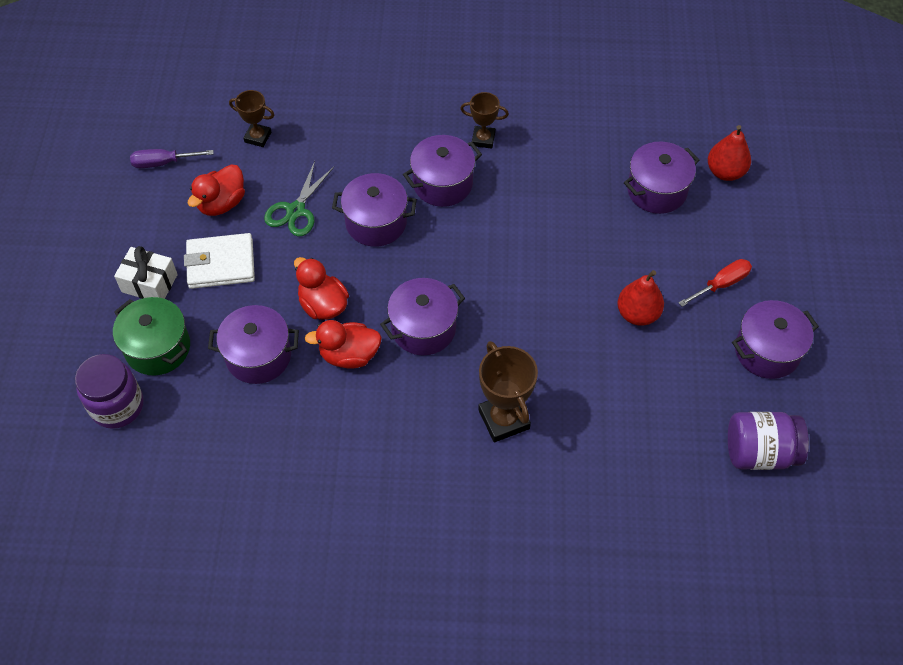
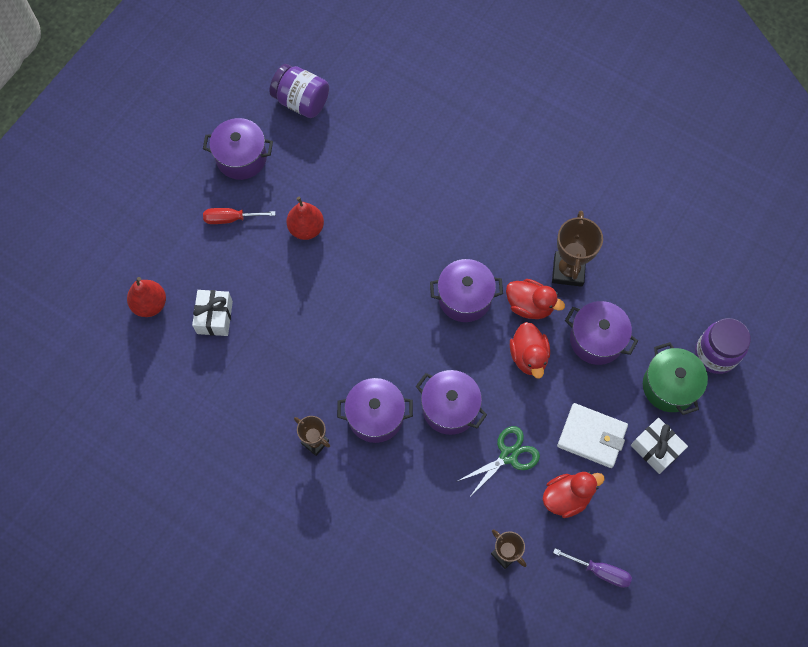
camera: 150 degrees left, 10 degrees up
(504, 419) = (449, 204): brown trophy -> brown trophy (568, 271)
(656, 190) = (214, 317): purple pot -> white gift

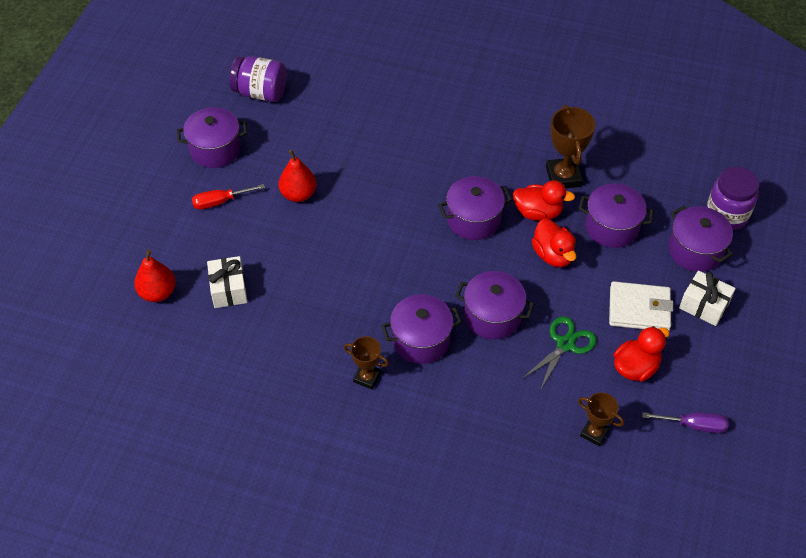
camera: 15 degrees left, 15 degrees down
(669, 386) = (695, 250): green pot -> purple pot

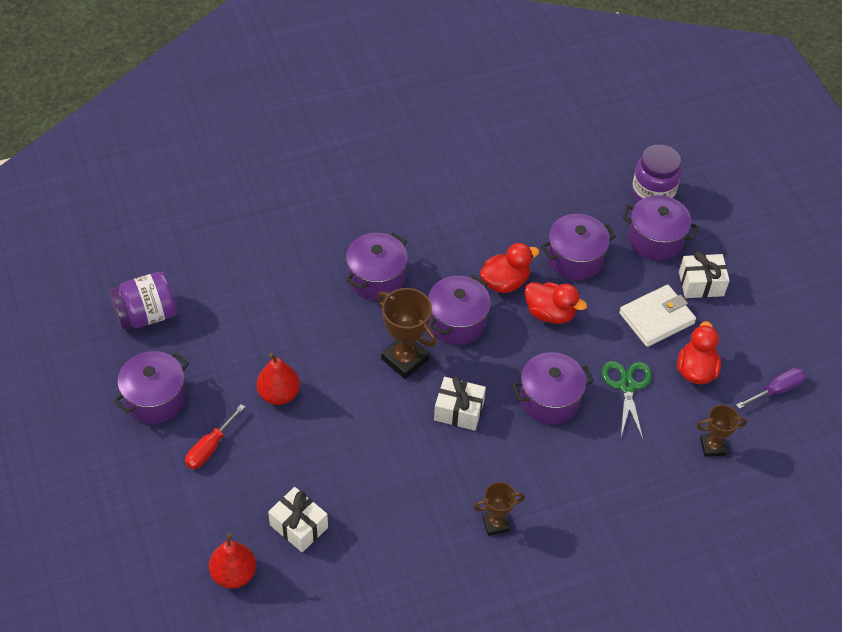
camera: 40 degrees left, 0 degrees up
(415, 282) = (459, 411): none -> white gift
(421, 340) = (510, 459): purple pot -> purple pot (376, 278)
(563, 177) = (497, 236): brown trophy -> brown trophy (405, 359)

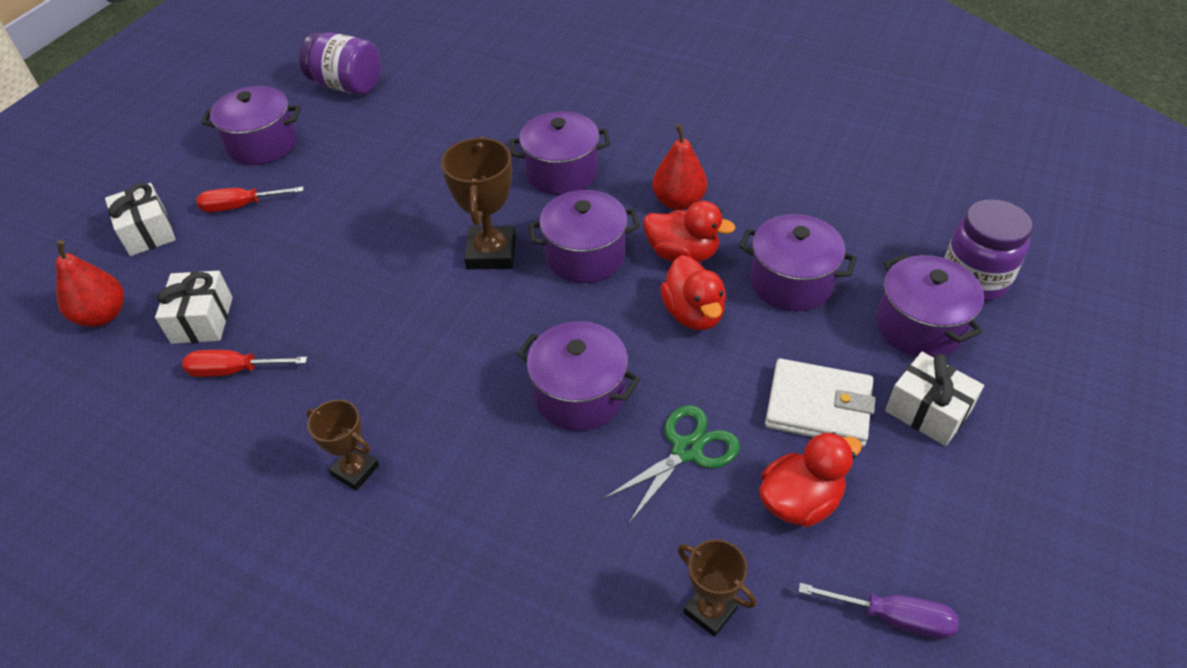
camera: 50 degrees right, 5 degrees down
(279, 394) = (349, 205): red pear -> red pear (678, 202)
(361, 534) = (234, 370): none -> red screwdriver
(459, 411) = (474, 334): white gift -> white gift (148, 232)

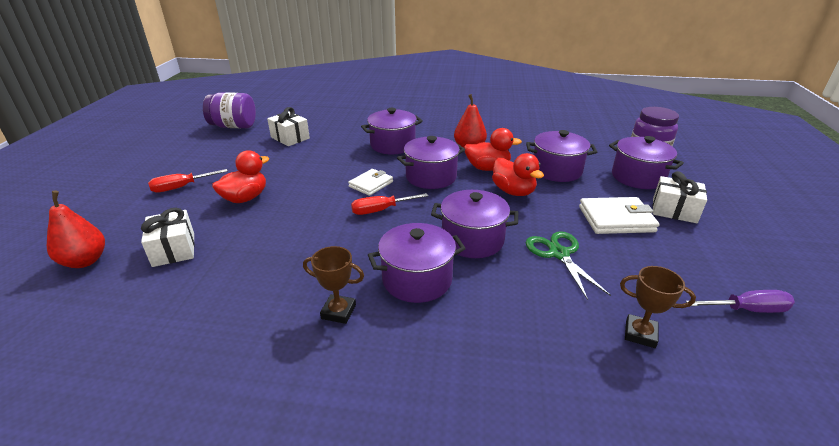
camera: 20 degrees left, 15 degrees down
(148, 232) = (110, 210): white gift -> white gift (290, 138)
(234, 370) = (212, 273): red screwdriver -> red screwdriver (381, 210)
(262, 144) = (185, 157): purple pot -> purple pot (417, 279)
(491, 253) = (371, 184): brown trophy -> white wallet
(687, 450) = (559, 254): green scissors -> green scissors turned 45 degrees counterclockwise
(800, 501) = (644, 264): red duck -> red duck (245, 198)

